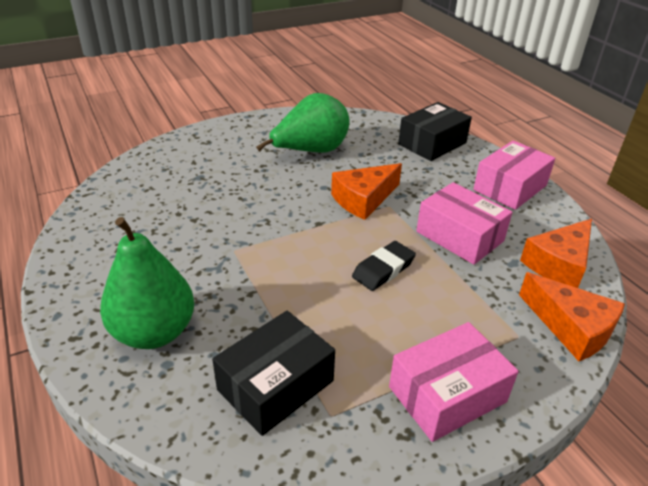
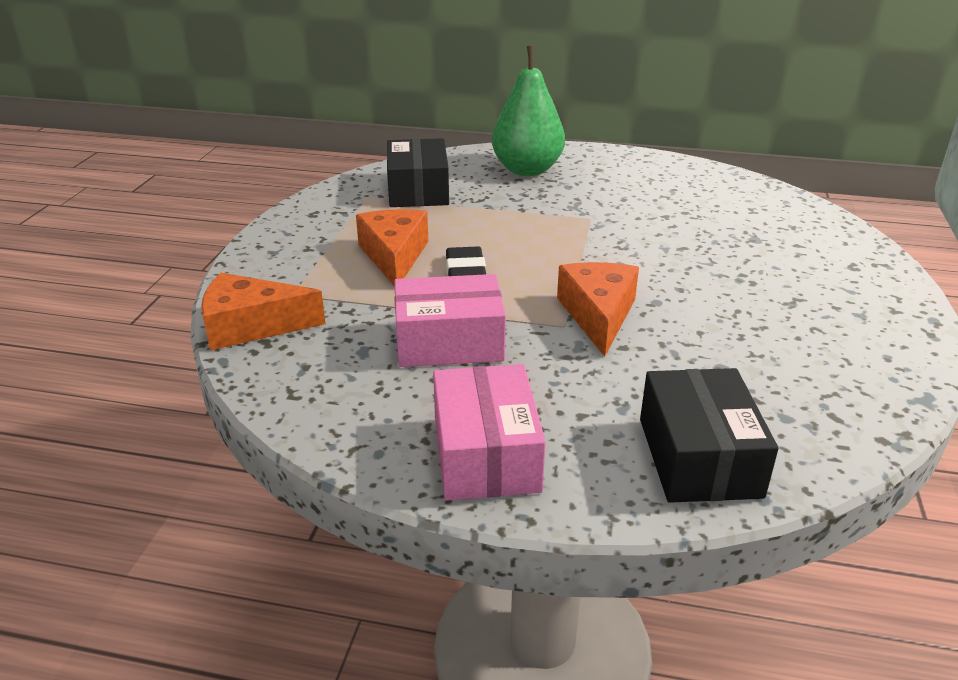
camera: 130 degrees right, 5 degrees down
(310, 151) = (764, 327): green pear -> none
(447, 394) = (310, 238): pink box -> none
(559, 264) = (314, 380): orange cheese -> orange cheese (394, 256)

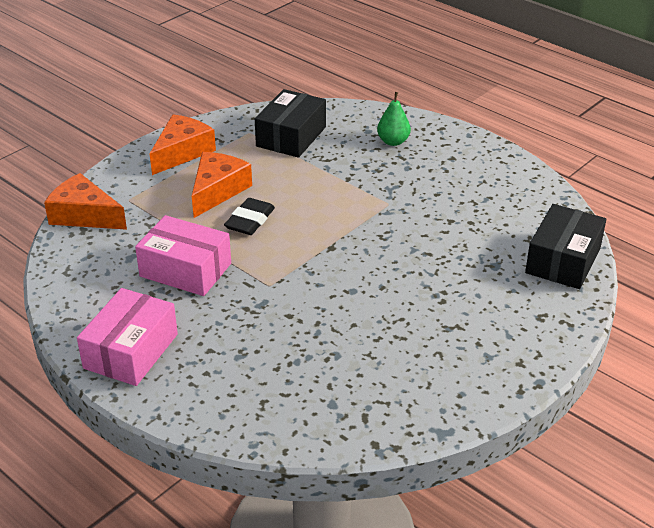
camera: 30 degrees right, 5 degrees up
(527, 170) = (393, 141): green pear -> green pear, size x0.53
(598, 315) = (300, 286): orange cheese -> orange cheese (182, 152)
(699, 457) = (246, 404): black box -> black box (563, 260)

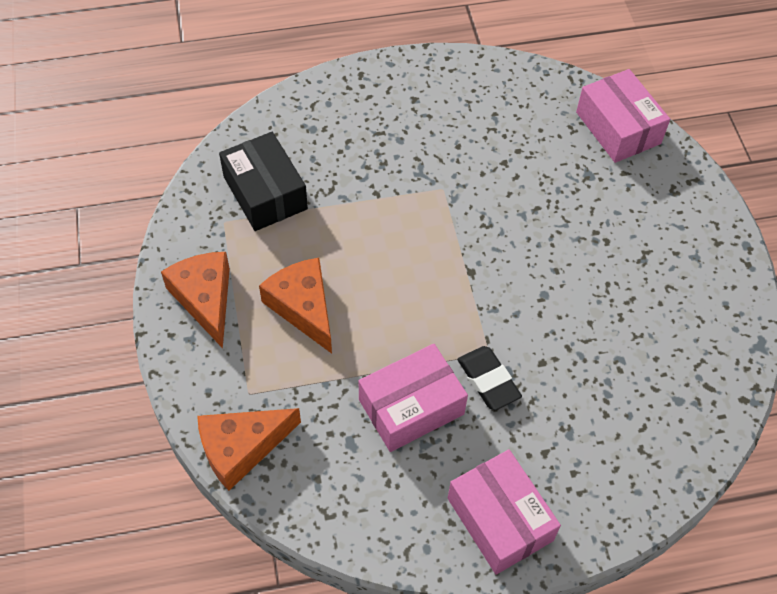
camera: 55 degrees left, 20 degrees up
(250, 220) = (376, 309): black eraser -> black eraser (488, 380)
(393, 141) = (349, 122): green pear -> none
(563, 260) = (618, 128): black box -> pink box

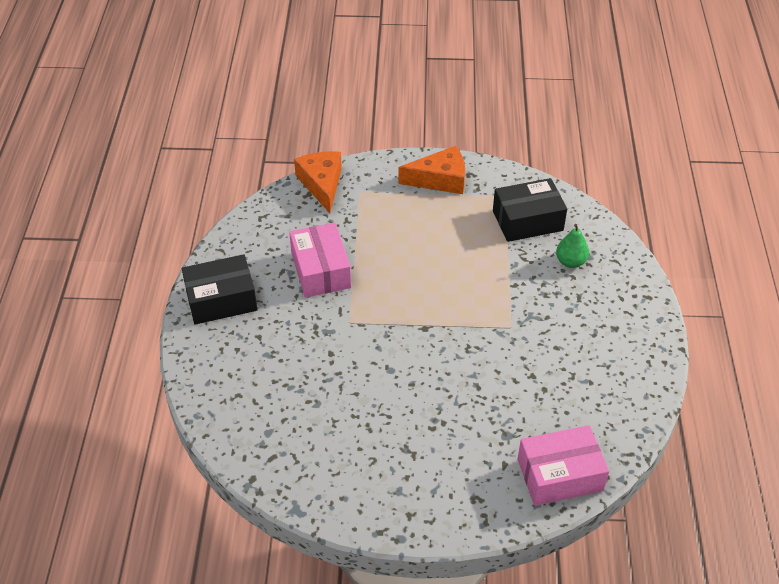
camera: 105 degrees right, 10 degrees down
(303, 307) = (419, 227): orange cheese -> none
(325, 144) = (570, 262): none -> green pear
(488, 380) = (326, 317): black eraser -> none
(500, 519) = (221, 300): pink box -> black box

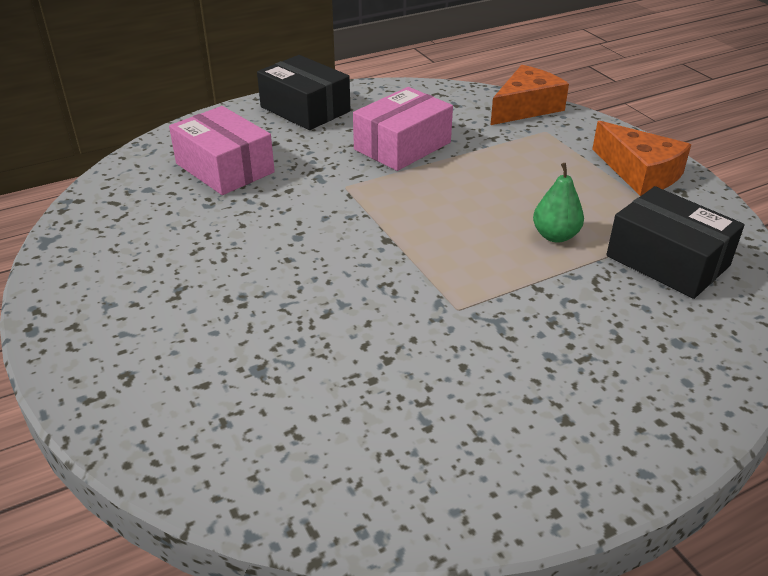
camera: 60 degrees right, 10 degrees down
(560, 475) = (215, 452): pink box -> pink box (225, 168)
(570, 262) = (643, 326): green pear -> green pear (555, 236)

